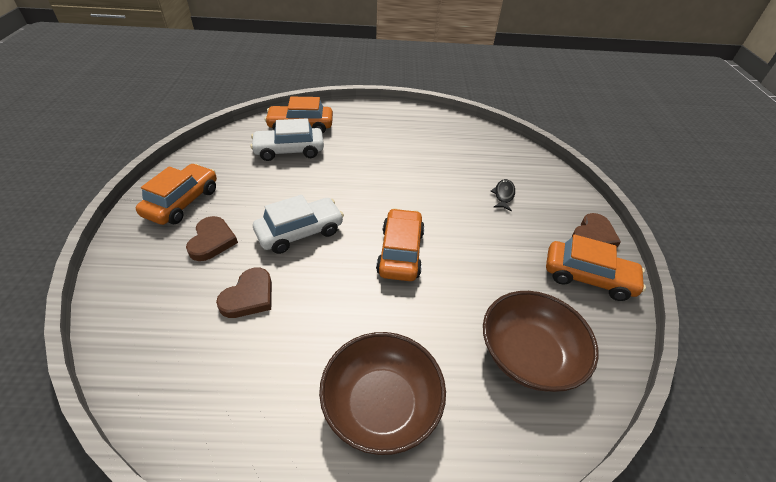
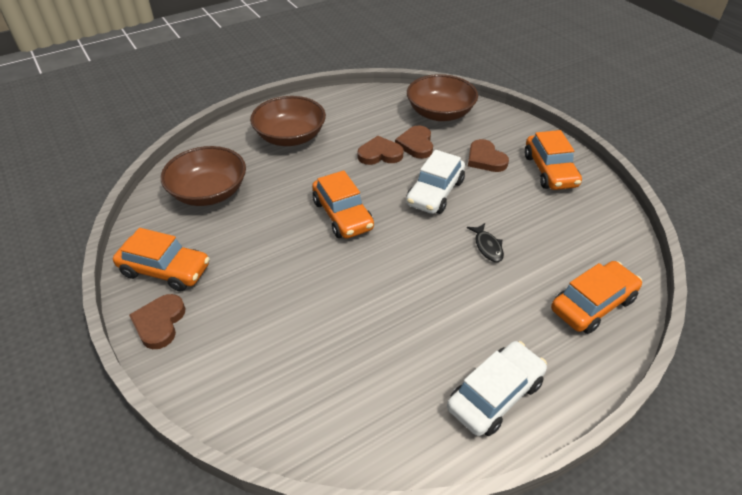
camera: 150 degrees right, 0 degrees up
(160, 331) = (440, 113): none -> brown bowl
(289, 151) = (552, 262): white car -> white car (495, 395)
(300, 305) = (380, 154): none -> brown heart
(503, 195) = (278, 329): black fish -> black fish (487, 247)
(588, 277) = (165, 270): orange car -> orange car turned 150 degrees counterclockwise

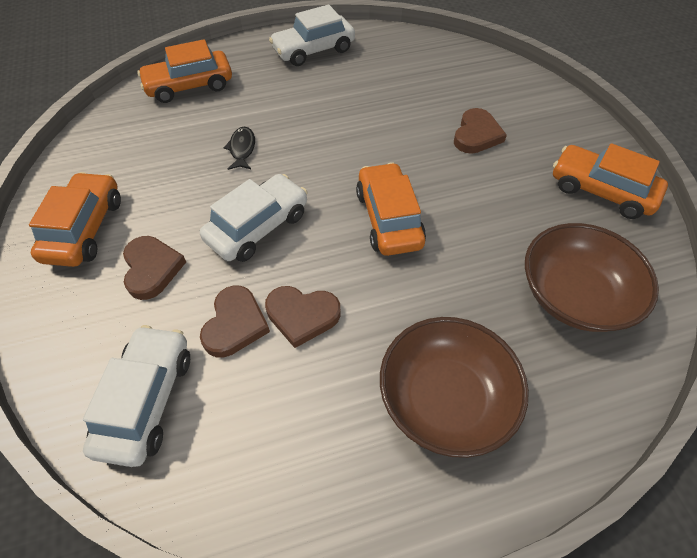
camera: 165 degrees left, 10 degrees up
(159, 323) = (588, 140): brown heart -> brown heart (476, 135)
(440, 113) = (146, 400): brown bowl -> white car

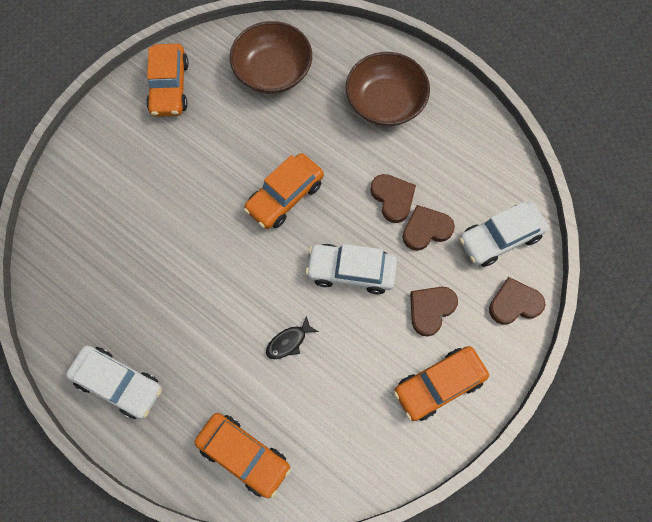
camera: 125 degrees left, 15 degrees up
(476, 135) = (158, 185): brown heart -> brown heart (514, 303)

